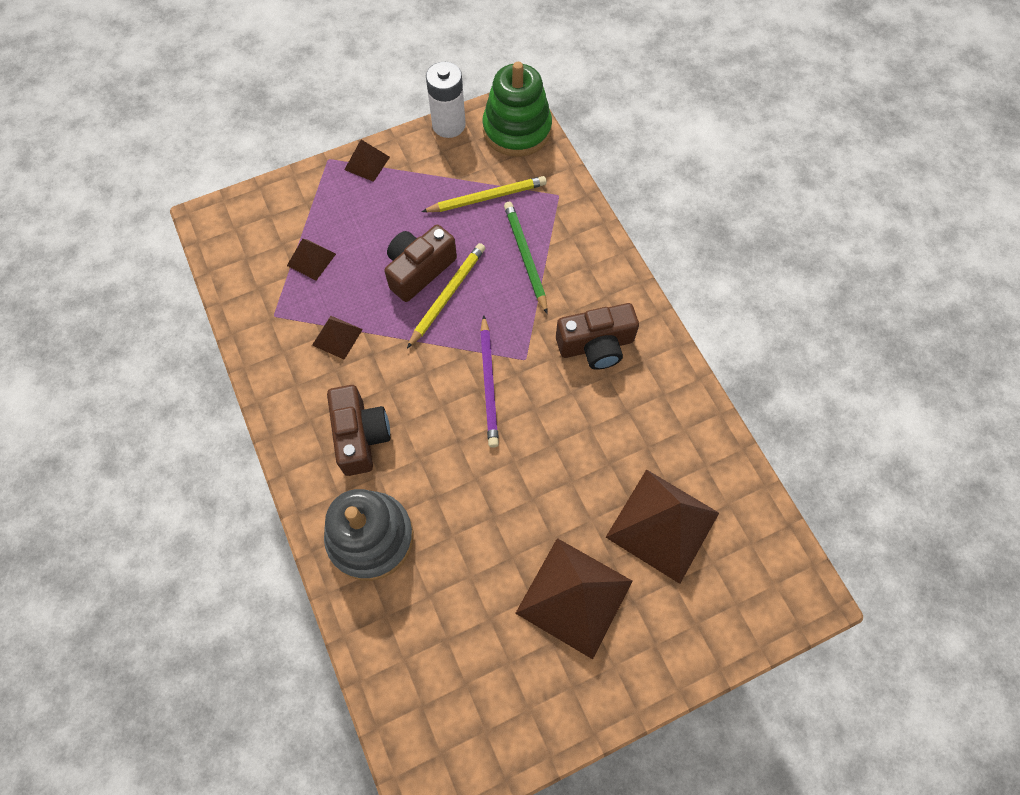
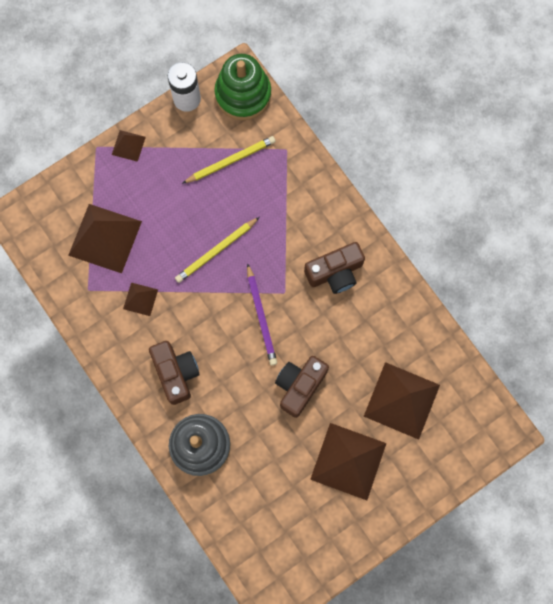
camera: 10 degrees left, 10 degrees up
(311, 259) = (105, 238): brown pyramid -> brown pyramid, size x2.04
(419, 270) = (190, 233): brown camera -> brown camera (299, 386)
(447, 295) = (216, 251): yellow pencil -> yellow pencil turned 150 degrees counterclockwise
(525, 257) = (270, 208): green pencil -> none

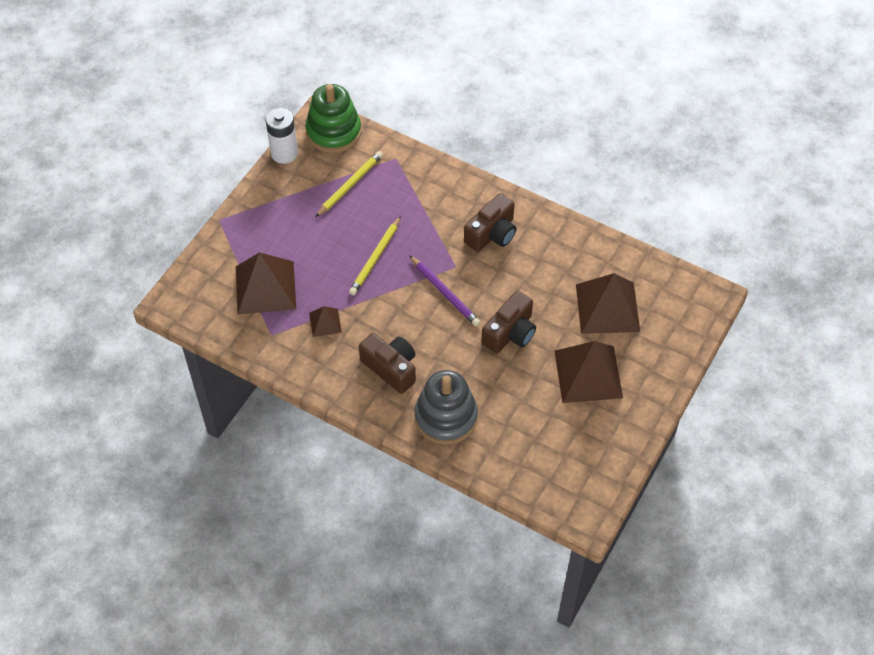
camera: 25 degrees left, 20 degrees down
(128, 145) = (249, 208): brown pyramid -> none
(299, 386) = (510, 333): brown camera -> brown camera turned 150 degrees counterclockwise

